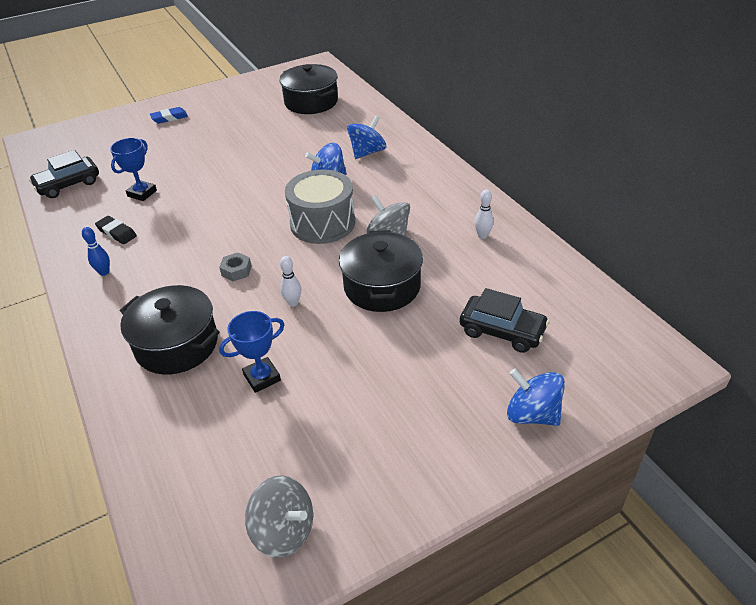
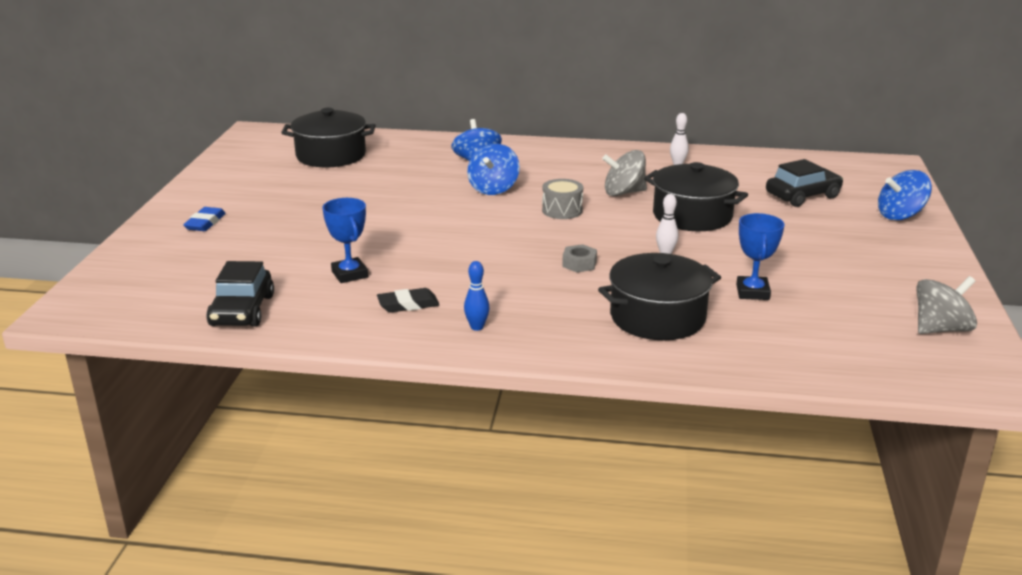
camera: 55 degrees left, 15 degrees down
(322, 223) = (562, 210): grey drum -> grey drum, size x0.55

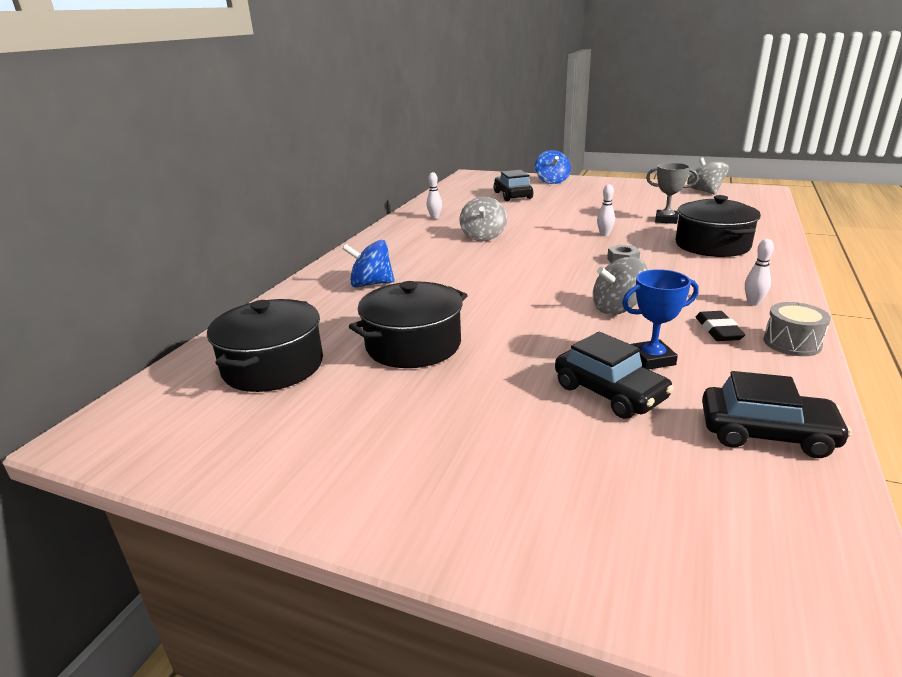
camera: 75 degrees left, 0 degrees up
(205, 223) = (472, 478): blue eraser -> none
(298, 258) = (609, 392): none -> black car
(448, 261) = (617, 308): none -> grey spinning top
(477, 327) = (753, 303): blue bowling pin -> white bowling pin
(493, 189) = (447, 281): blue spinning top -> none
(562, 210) = (511, 258): grey drum -> grey drum (792, 343)
(692, 216) = (537, 222): black pot -> black pot (413, 345)
(752, 292) = (666, 220): blue trophy -> grey trophy

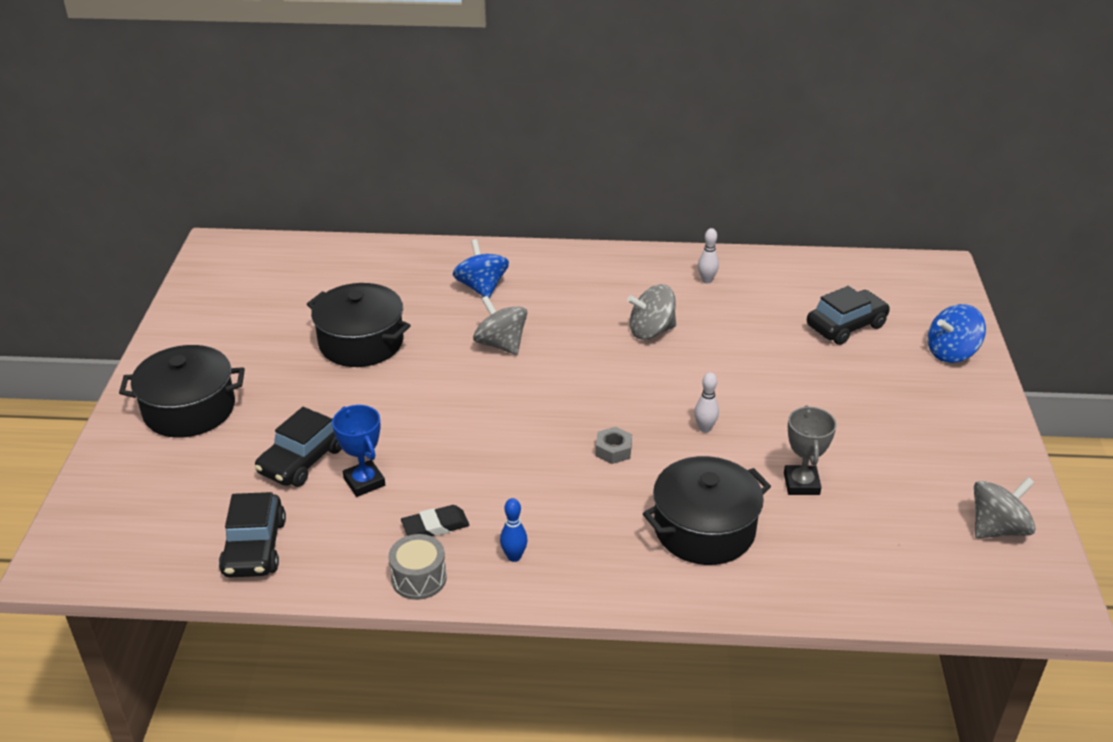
camera: 70 degrees right, 10 degrees up
(273, 366) = (313, 284): black pot -> black pot (189, 409)
(617, 308) = (470, 454): grey spinning top -> grey spinning top (501, 344)
(753, 303) = (514, 557): white bowling pin -> blue bowling pin

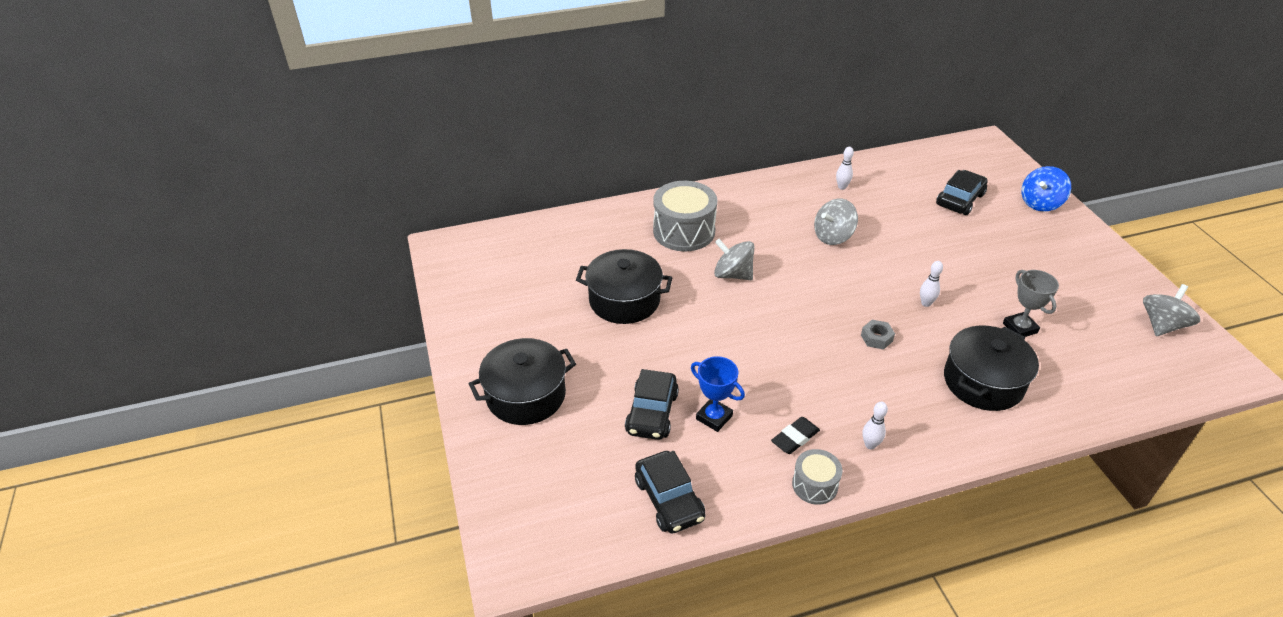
camera: 20 degrees left, 5 degrees up
(481, 287) = (684, 231): blue spinning top -> grey drum
(514, 557) = (870, 445): blue bowling pin -> white bowling pin

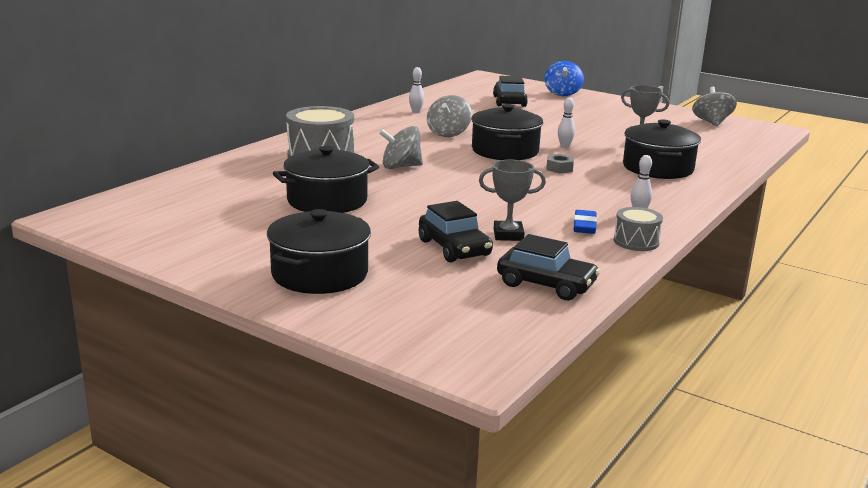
camera: 40 degrees left, 20 degrees down
(714, 417) = (508, 235): blue trophy -> grey trophy
(795, 438) = (584, 226): black eraser -> blue eraser
(855, 287) = (505, 151): none -> black pot

